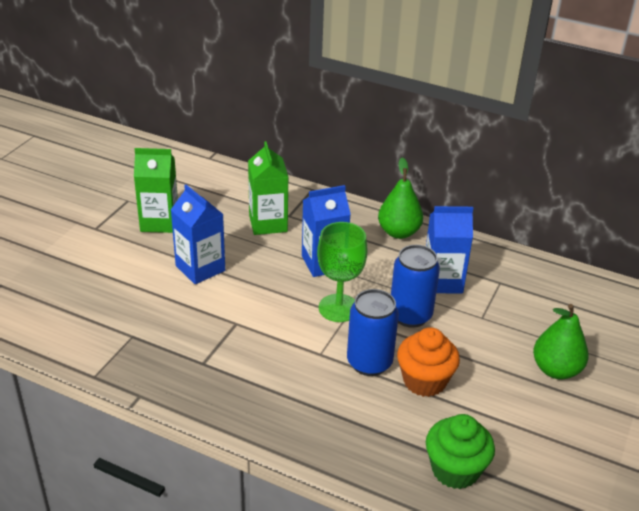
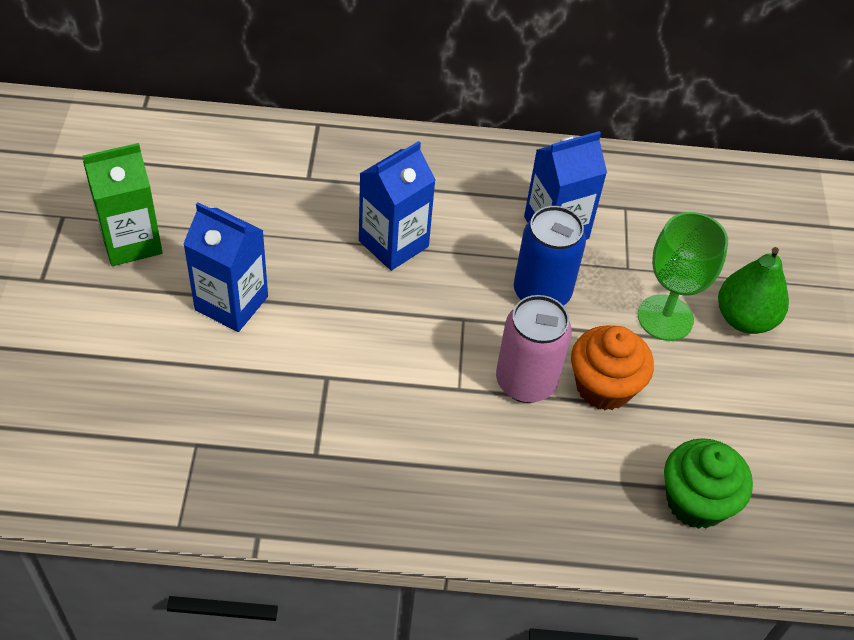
camera: 25 degrees left, 15 degrees up
(268, 223) = (286, 200): green carton -> none
(338, 308) = (447, 310): green goblet -> green goblet (665, 318)
(369, 362) = (526, 382): blue can -> pink can
(399, 232) = (466, 165): green pear -> none

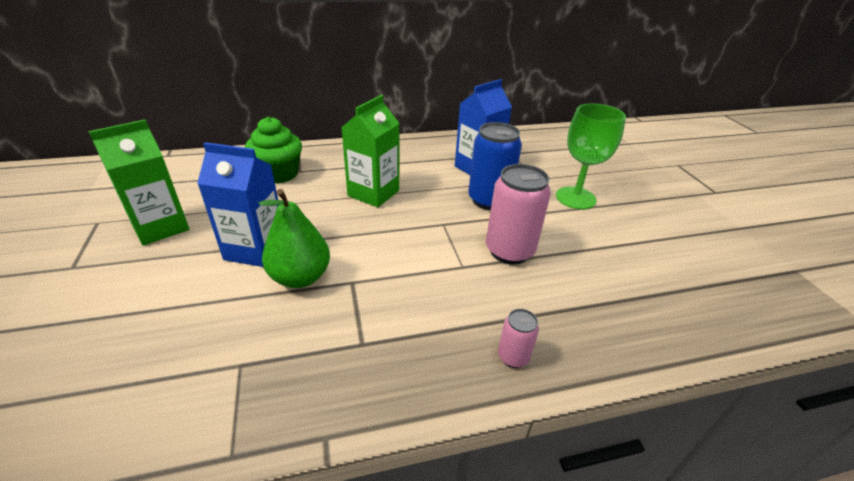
camera: 15 degrees left, 15 degrees down
(393, 243) = (373, 193): blue carton -> green carton
(460, 512) = (513, 357): none -> pink can
(604, 386) = (565, 242): orange cupcake -> none
(696, 502) = (683, 299): green cupcake -> green cupcake (279, 174)
(744, 318) = (622, 189): green pear -> green pear (300, 277)

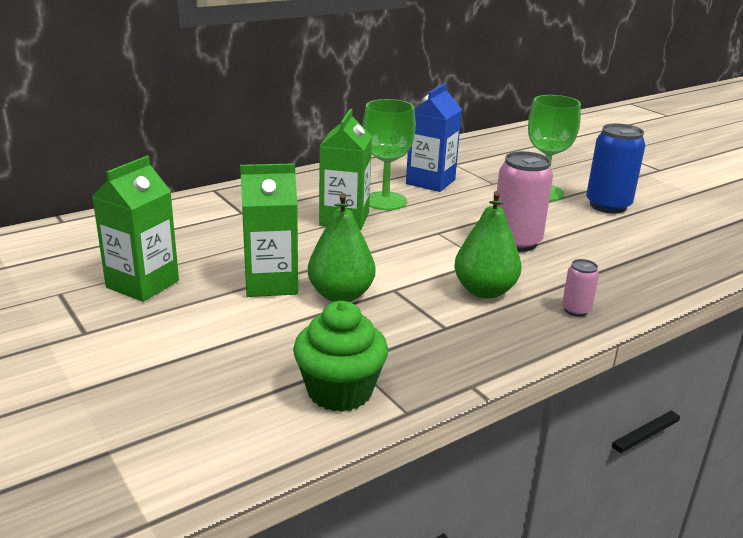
camera: 20 degrees left, 10 degrees down
(255, 249) = (271, 283): blue carton -> green carton
(279, 174) = (222, 218): green cupcake -> green cupcake (340, 391)
(423, 181) = (385, 201): none -> green goblet
(435, 305) = (484, 291): none -> green pear
(489, 200) = (464, 207): blue can -> blue can (608, 206)

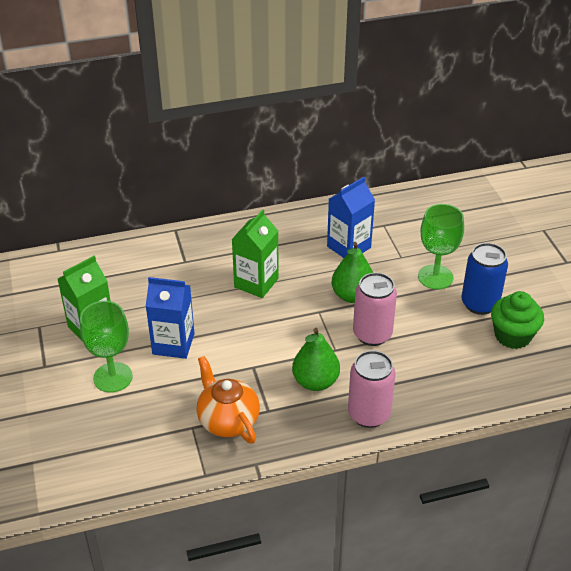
camera: 20 degrees right, 15 degrees up
(271, 283) = (173, 344): green carton -> blue carton
(340, 391) = (173, 449): green cupcake -> green cupcake (512, 336)
(341, 295) = (214, 365): green pear -> green pear (352, 295)
(385, 201) = (298, 266): green goblet -> green goblet (113, 377)
(398, 346) = (228, 420): none -> orange teapot
(576, 310) = (369, 414): pink can -> pink can, size x2.00

